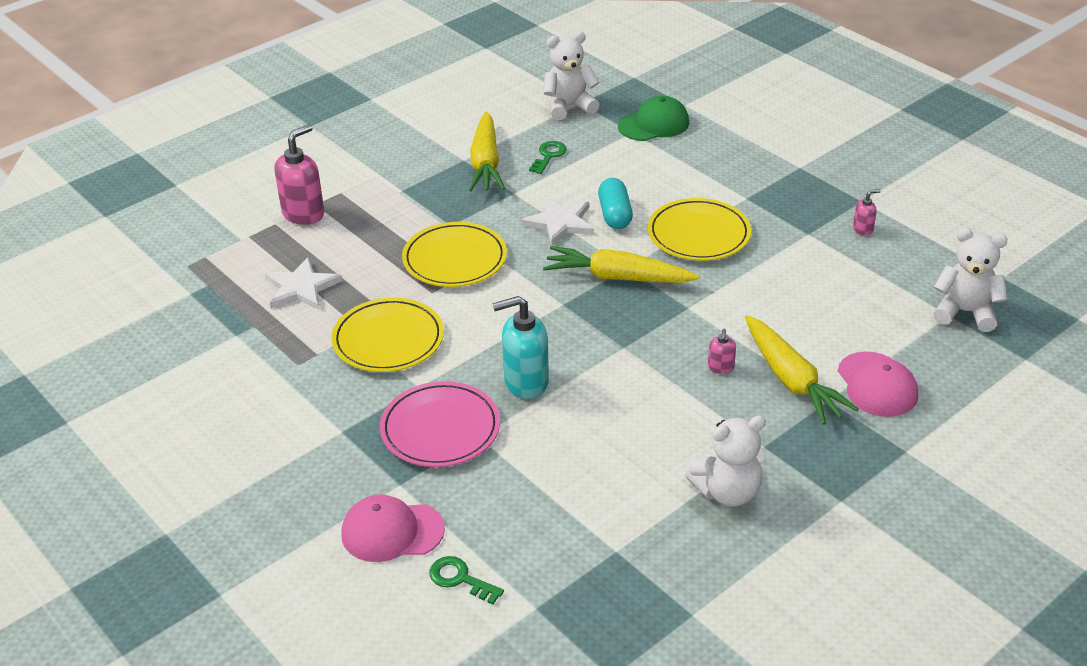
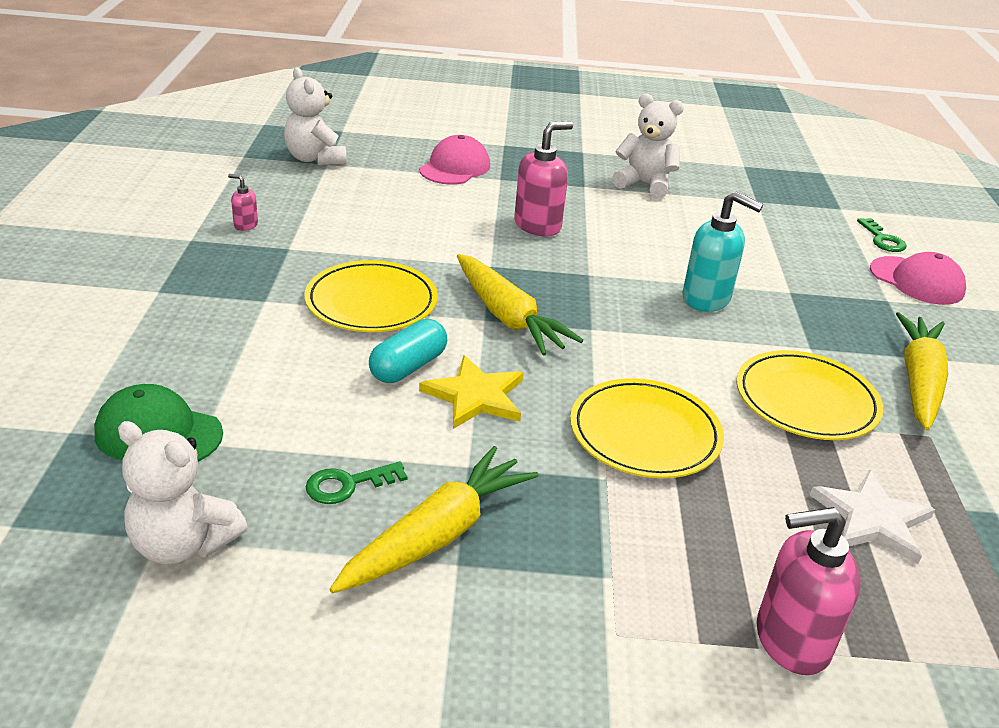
camera: 140 degrees left, 5 degrees down
(440, 429) = (819, 311): pink plate -> none
(560, 223) = (475, 396): white star -> yellow star
(720, 367) = (538, 226): pink soap dispenser -> pink soap dispenser, size x2.07
(791, 380) = (502, 196): yellow carrot -> yellow carrot (918, 381)

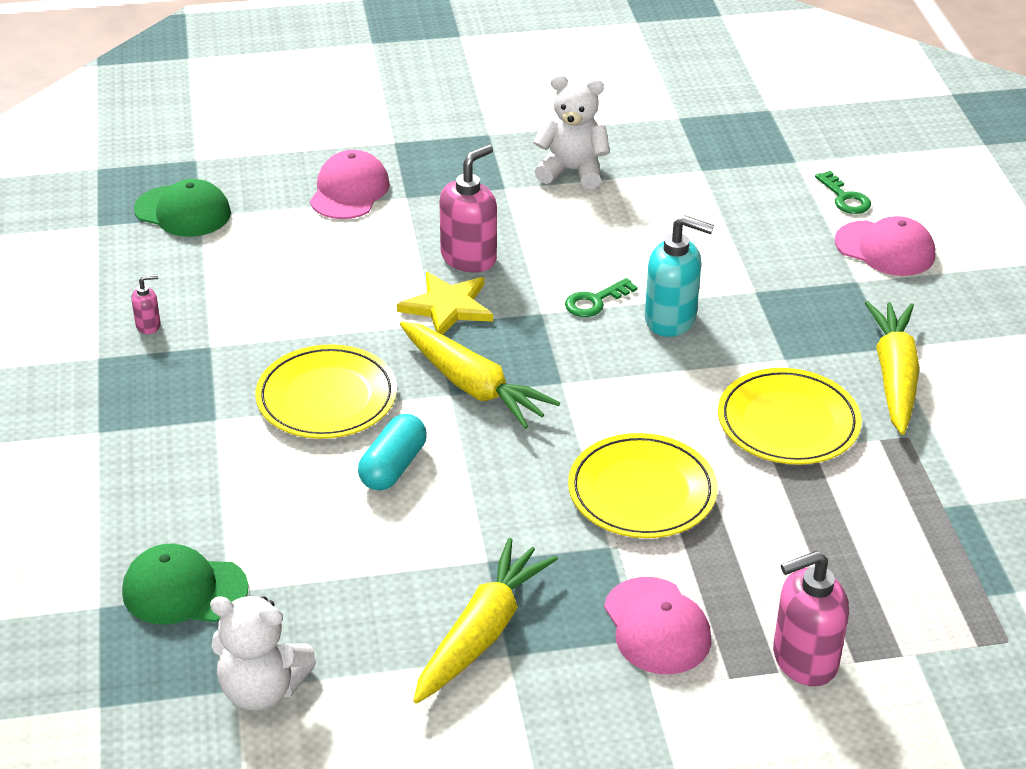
camera: 10 degrees left, 5 degrees up
(245, 225) = (148, 325): pink soap dispenser -> pink soap dispenser turned 150 degrees clockwise
(315, 159) = (183, 212): white teddy bear -> green cap
(347, 485) = (384, 603): green key -> green key (595, 301)
(475, 396) = (470, 485): yellow star -> yellow star (447, 306)
(628, 568) = (656, 626): none -> pink cap
(872, 520) = (861, 535): white star -> none

